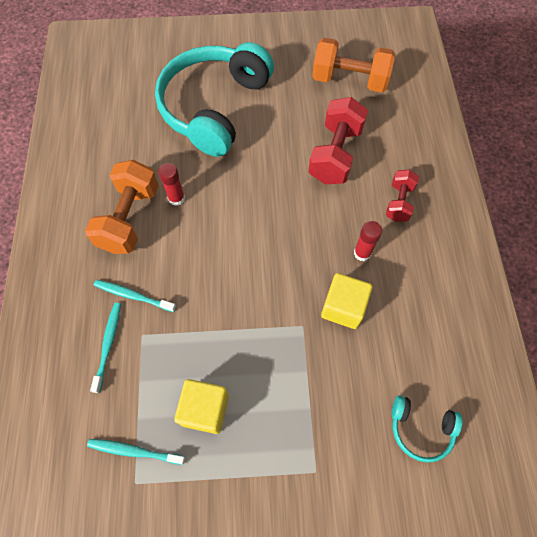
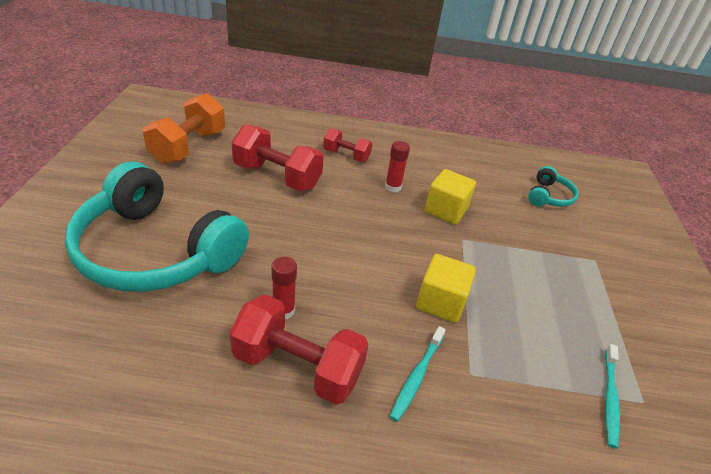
camera: 85 degrees left, 25 degrees down
(108, 344) = (483, 413): turquoise toothbrush -> none
(130, 218) = (298, 366): orange dumbbell -> red dumbbell
(205, 409) = (553, 326): yellow cube -> yellow cube (441, 302)

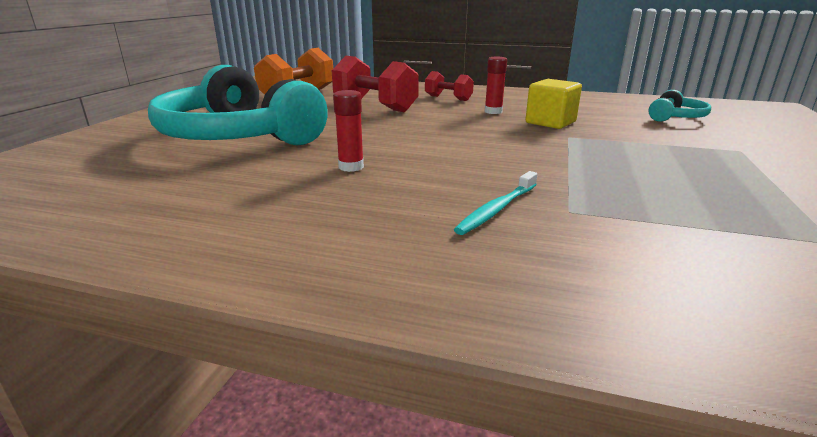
camera: 15 degrees right, 15 degrees down
(298, 366) = (353, 197): red dumbbell -> none
(441, 302) = (536, 168): yellow cube -> none
(609, 399) = (778, 237): turquoise toothbrush -> none

